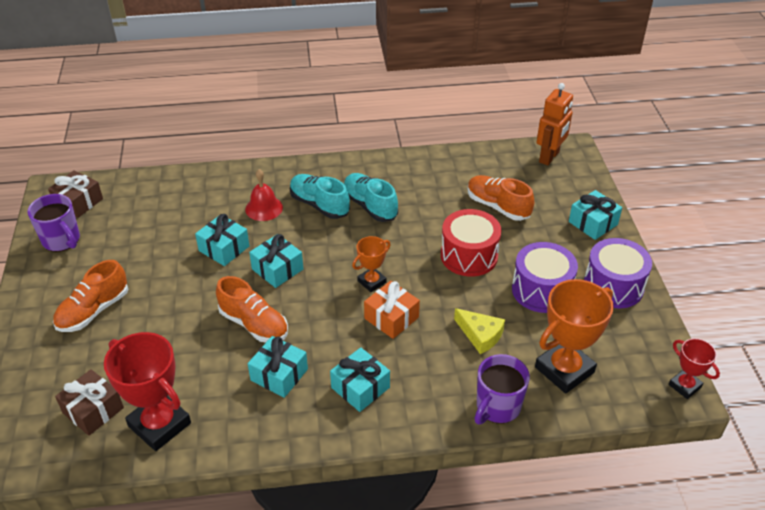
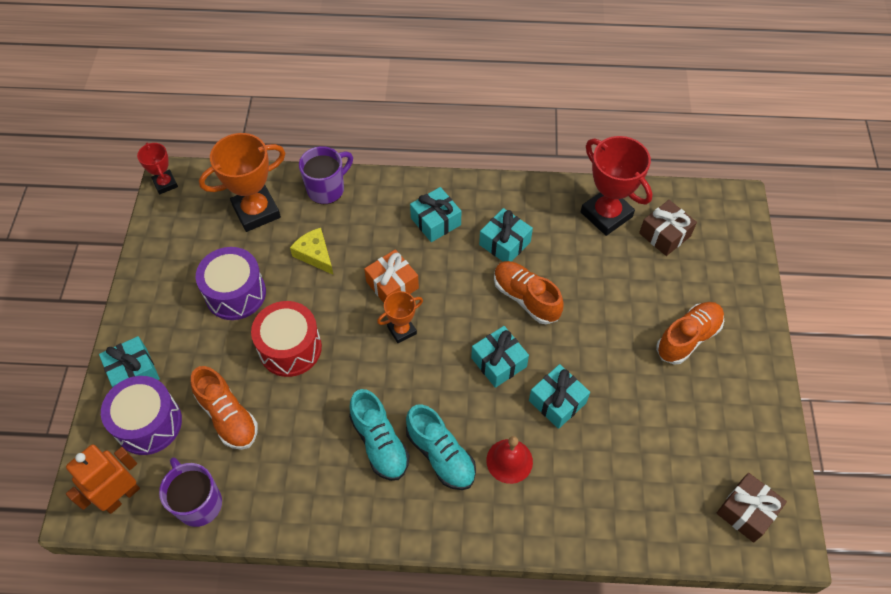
camera: 170 degrees left, 15 degrees up
(62, 240) = (749, 445): purple mug -> purple mug (198, 503)
(613, 286) = (163, 287): purple drum -> purple drum (148, 423)

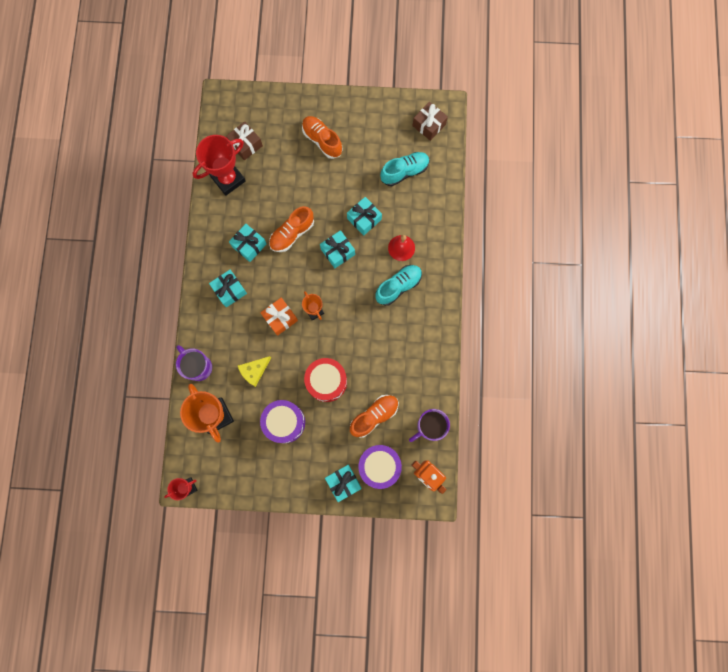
camera: 90 degrees left, 20 degrees up
(379, 443) = (391, 322): turquoise shoe -> turquoise shoe (404, 172)

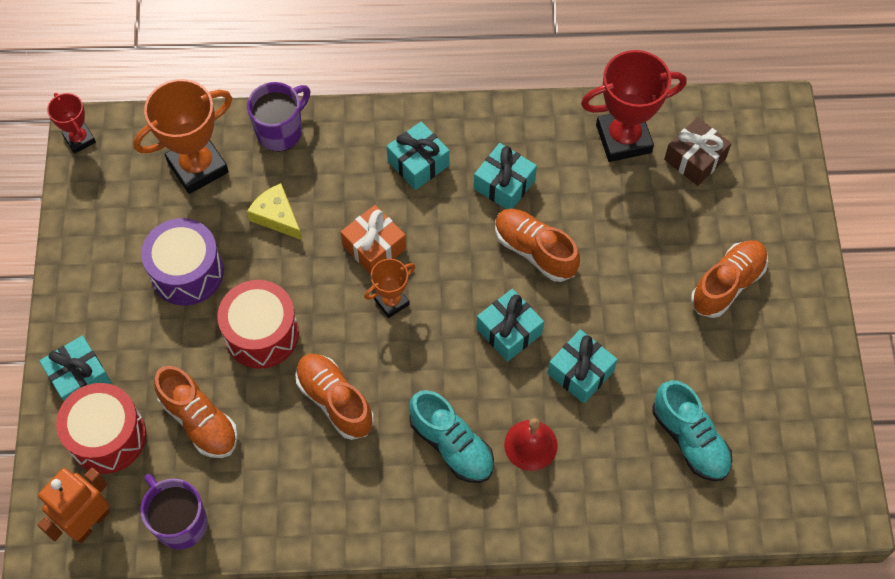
camera: 85 degrees right, 15 degrees down
(228, 179) = (623, 139): red trophy -> red trophy turned 60 degrees counterclockwise
(369, 344) = (335, 401): none -> orange shoe
(379, 466) = (107, 437): purple drum -> red drum
(429, 125) = (800, 479): brown gift -> none

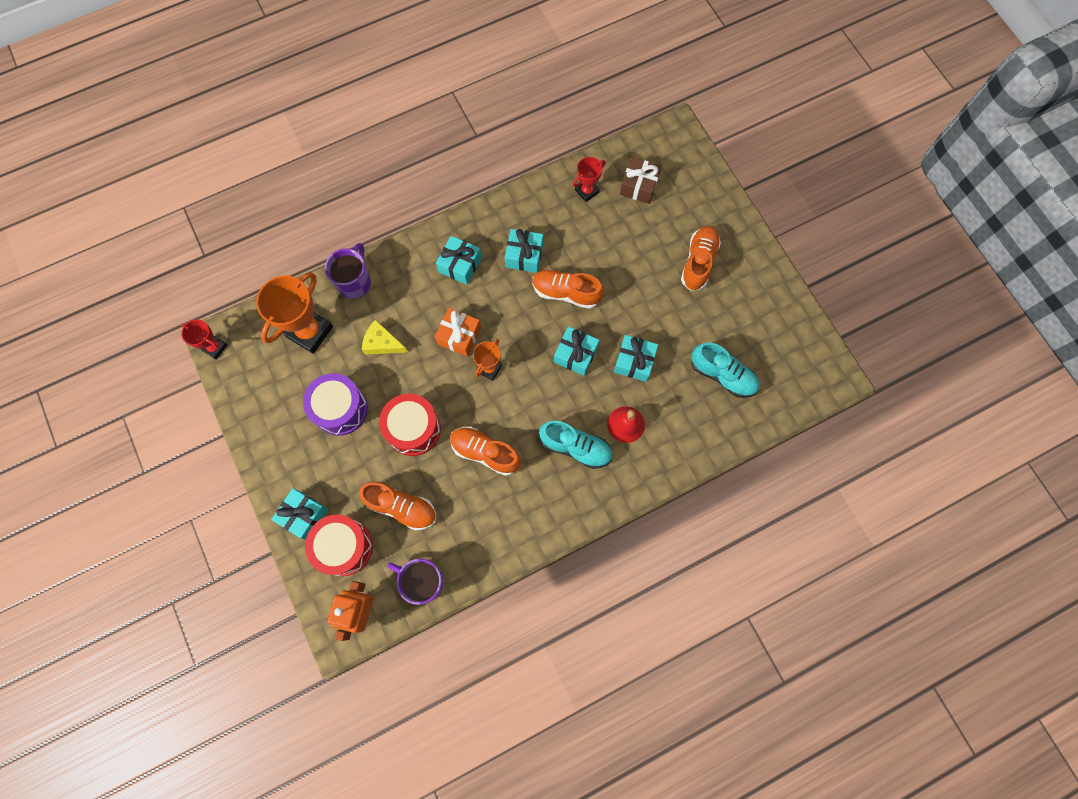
camera: 25 degrees left, 10 degrees up
(623, 139) = (587, 191): red trophy -> red trophy, size x0.54

